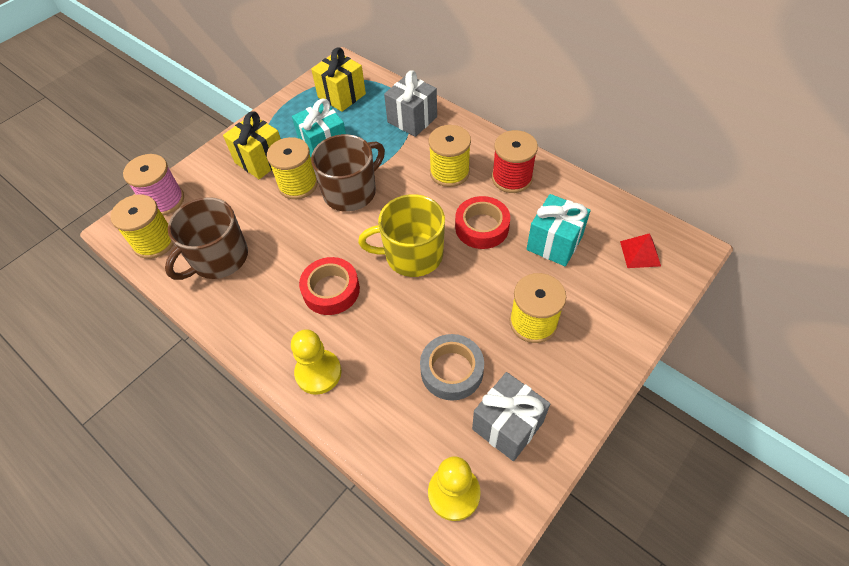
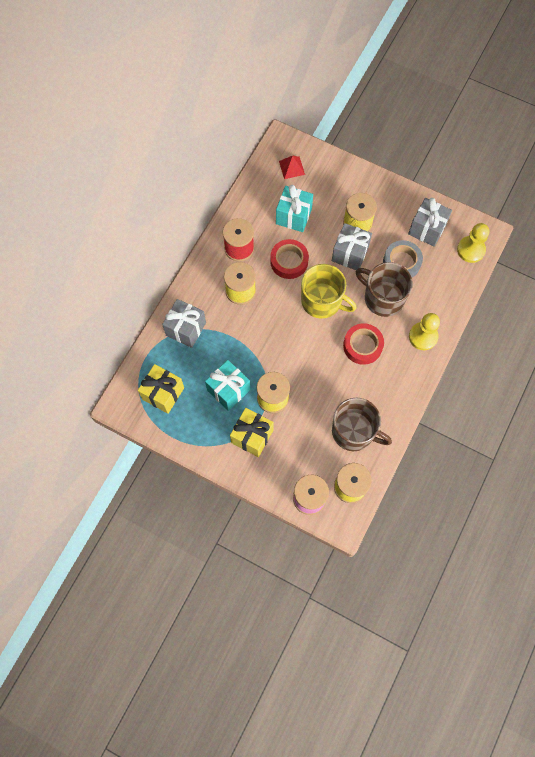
camera: 105 degrees left, 15 degrees up
(351, 192) = (273, 356): brown mug -> brown mug (383, 298)
(412, 255) = (322, 301): yellow mug -> yellow mug turned 45 degrees counterclockwise
(480, 302) = (350, 254): none -> grey gift

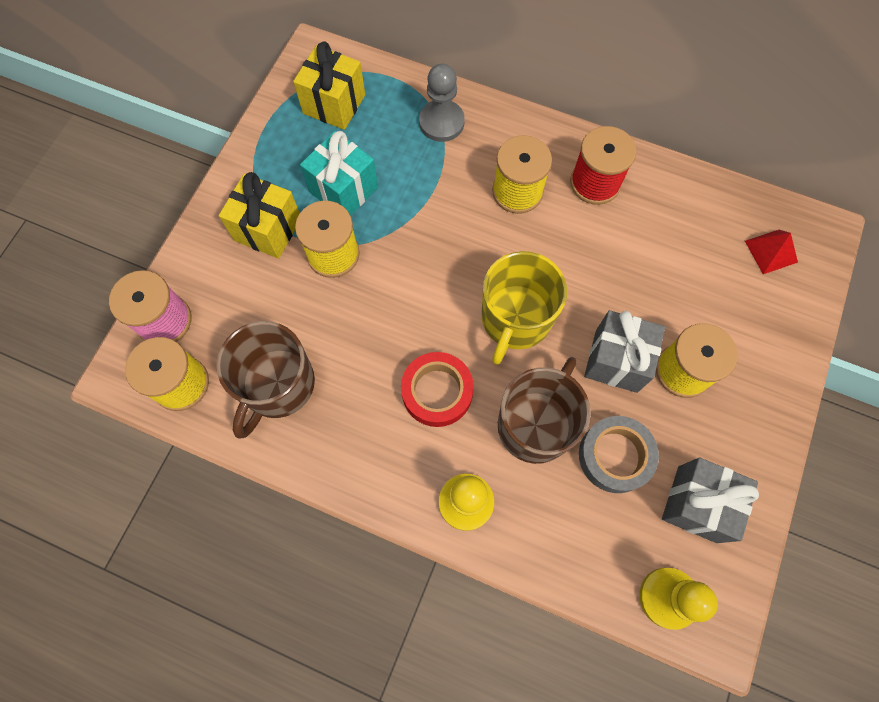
camera: 85 degrees right, 0 degrees up
(186, 329) = (441, 122): grey gift -> grey pawn
(289, 261) = (583, 260): red tape -> none
(293, 216) = (673, 261): turquoise gift -> none

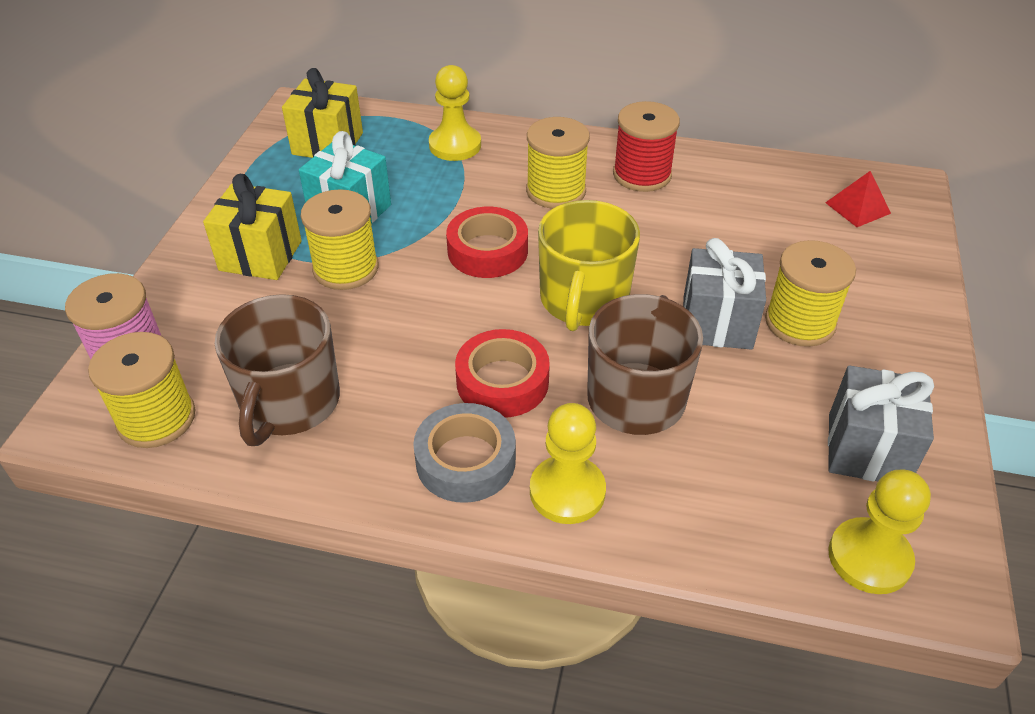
camera: 10 degrees left, 25 degrees down
(441, 122) = (455, 145): grey pawn -> yellow pawn
(448, 252) = (487, 251): none -> red tape
(615, 456) = (747, 415): grey tape -> grey tape (465, 461)

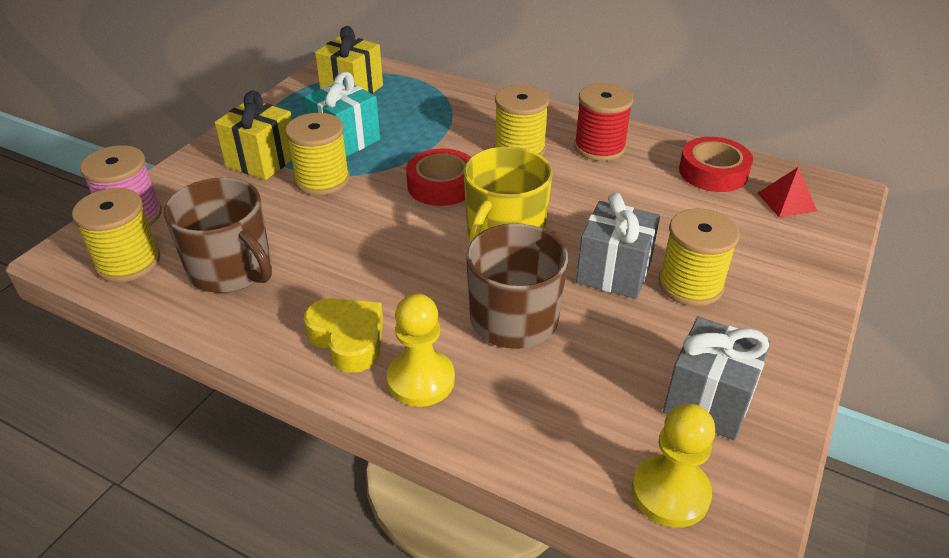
camera: 15 degrees right, 5 degrees down
(289, 402) = (231, 269): brown mug -> brown mug turned 75 degrees counterclockwise
(455, 145) = (452, 104): yellow pawn -> none
(465, 461) = (348, 339): grey tape -> yellow heart
(502, 382) = (407, 285): red tape -> red tape (713, 172)

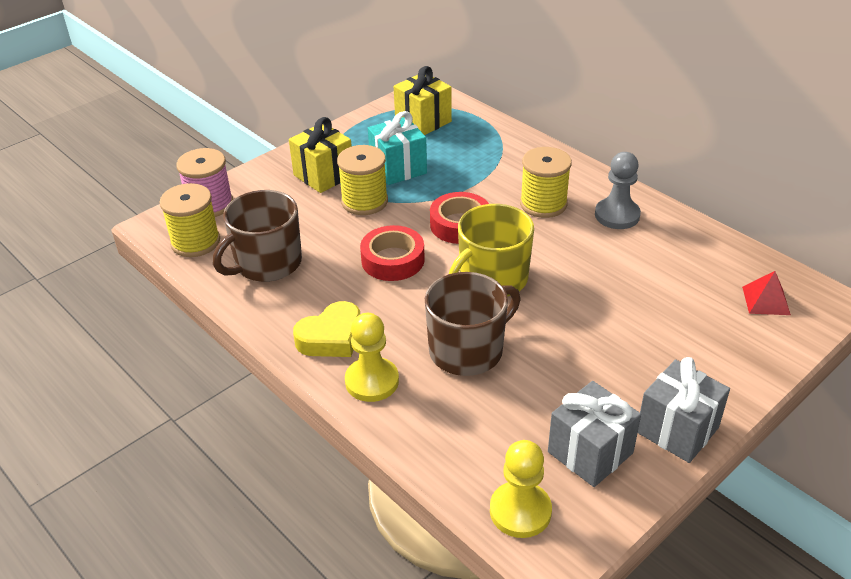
camera: 20 degrees right, 0 degrees up
(231, 269) = (267, 263): brown mug -> brown mug turned 75 degrees clockwise
(348, 339) = (331, 337): yellow heart -> yellow heart turned 75 degrees clockwise
(599, 147) = (617, 215): red spool -> grey pawn
(613, 272) = (568, 331): grey gift -> grey gift (677, 430)
(690, 285) = (630, 356): yellow spool -> none
(713, 172) = (711, 259): red tape -> red tape (393, 260)

